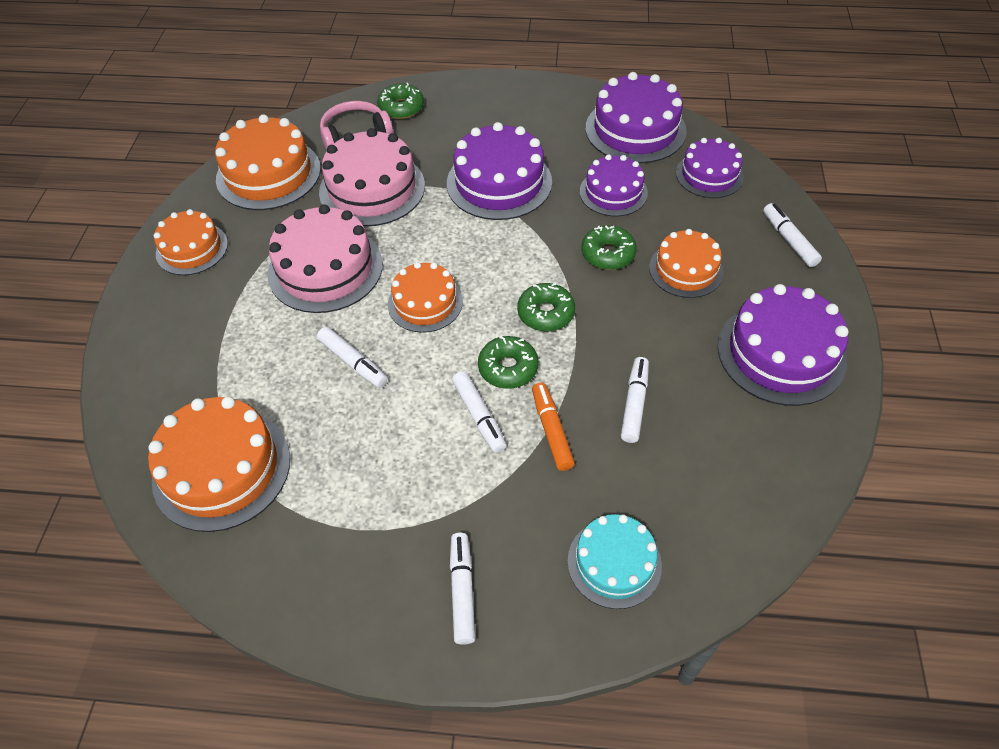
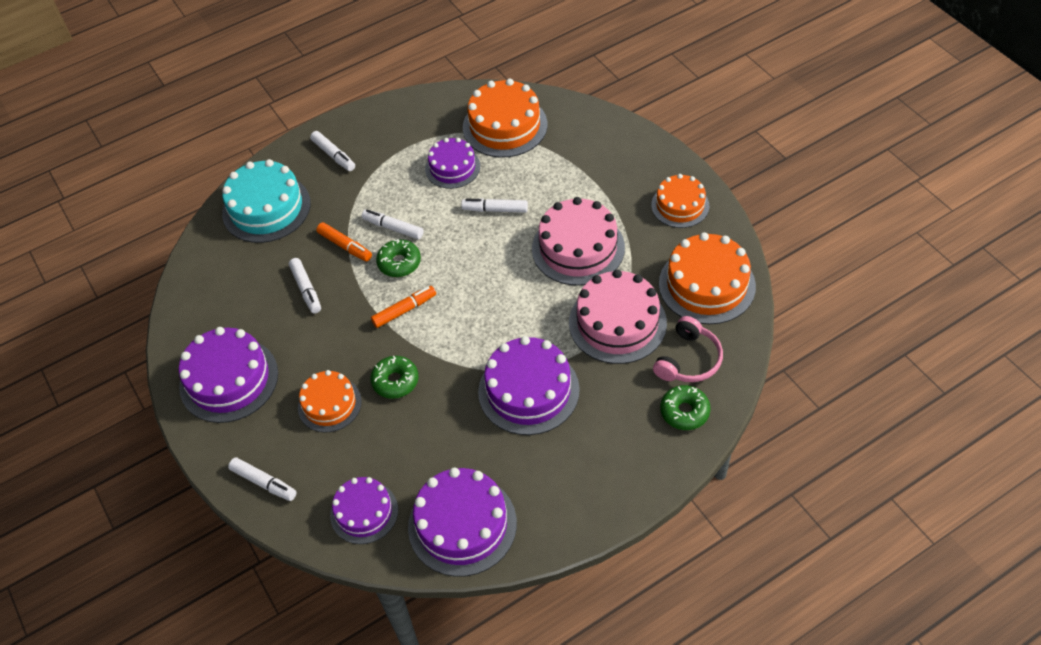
camera: 145 degrees right, 0 degrees up
(425, 303) = (489, 268): orange cake -> none
(546, 313) = (404, 310): green donut -> orange marker
(613, 192) = (431, 440): purple cake -> purple cake (452, 167)
(614, 563) = (266, 208): turquoise cake -> turquoise cake, size x1.58

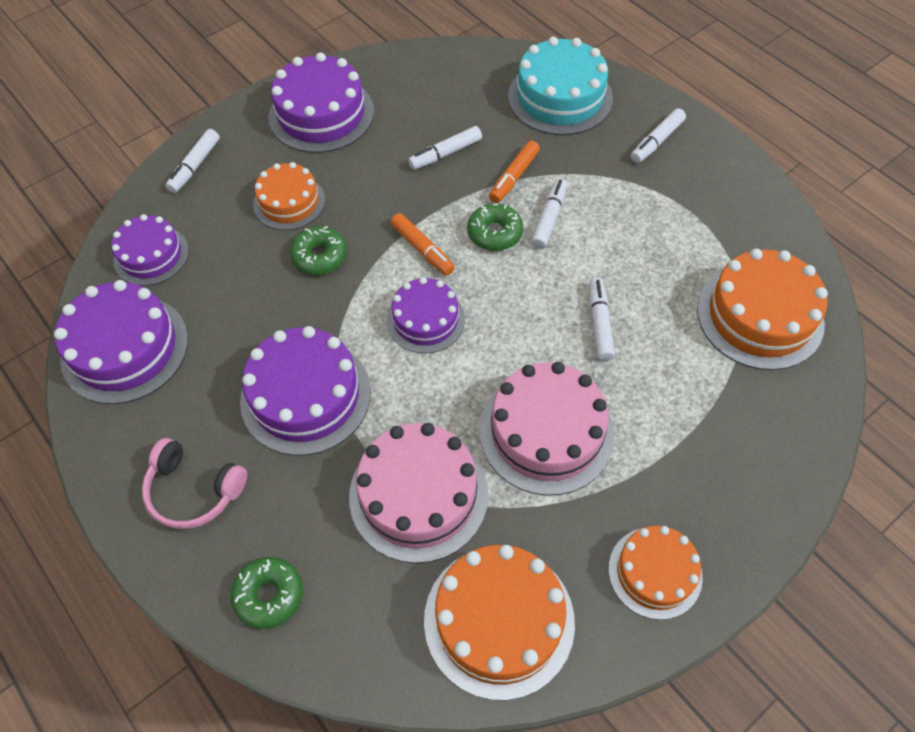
camera: 80 degrees right, 5 degrees up
(452, 167) = (665, 265): purple cake -> purple cake (425, 320)
(688, 360) = (357, 597): pink headphones -> pink headphones (194, 491)

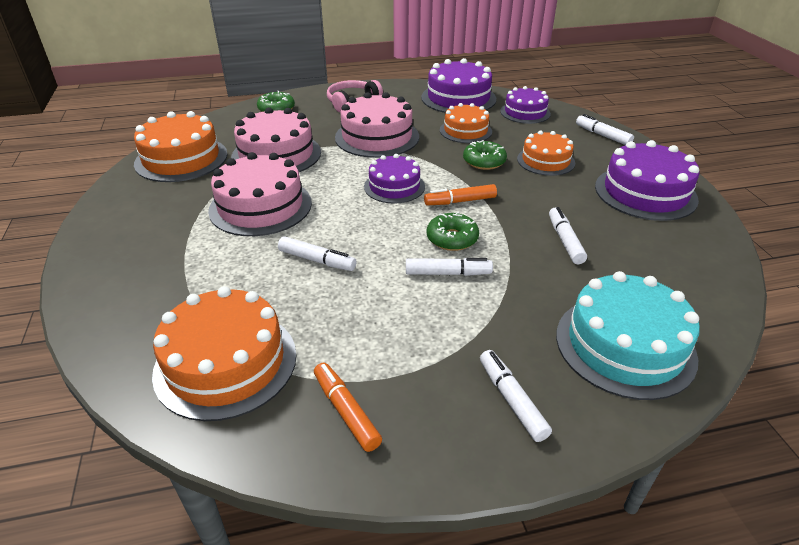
camera: 115 degrees right, 20 degrees down
(306, 396) = (377, 137): purple cake -> pink cake
(514, 177) = (513, 270): orange marker -> orange marker (346, 411)
(549, 218) = (447, 273): white marker -> white marker turned 45 degrees counterclockwise
(655, 572) = (129, 214): orange cake -> orange cake (465, 131)

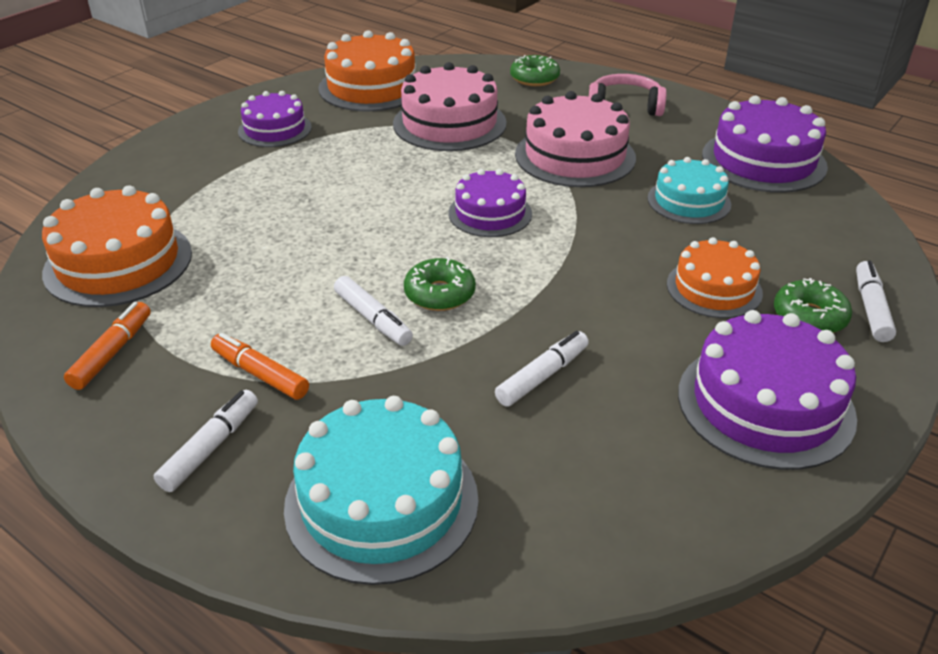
camera: 50 degrees right, 0 degrees up
(260, 206) = (350, 162): pink cake -> none
(317, 260) = (303, 234): white marker -> none
(460, 201) = (521, 267): orange marker -> orange marker (260, 374)
(465, 131) = (689, 201): orange cake -> turquoise cake
(484, 161) = (635, 245): green donut -> green donut (809, 317)
(525, 112) = (818, 221): purple cake -> purple cake (275, 129)

